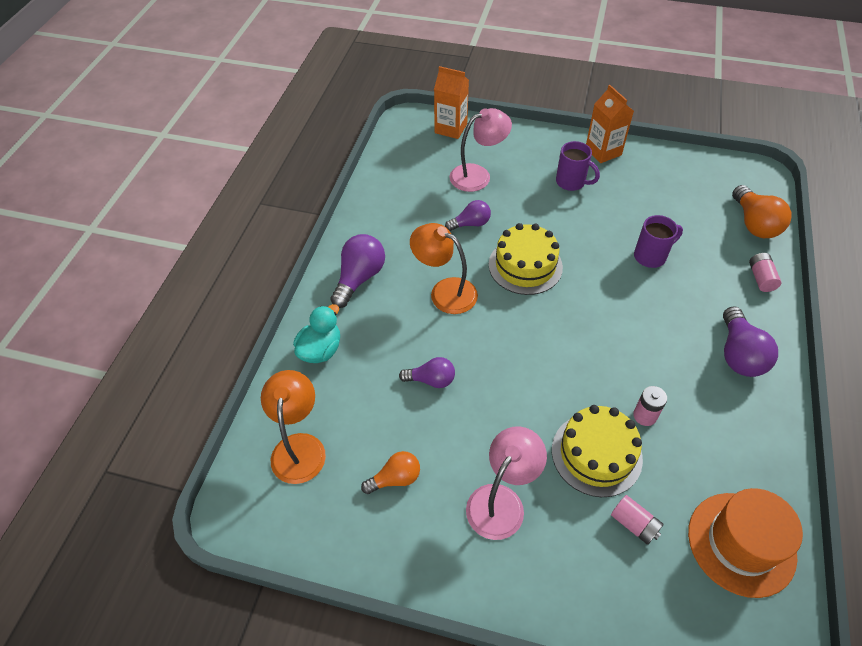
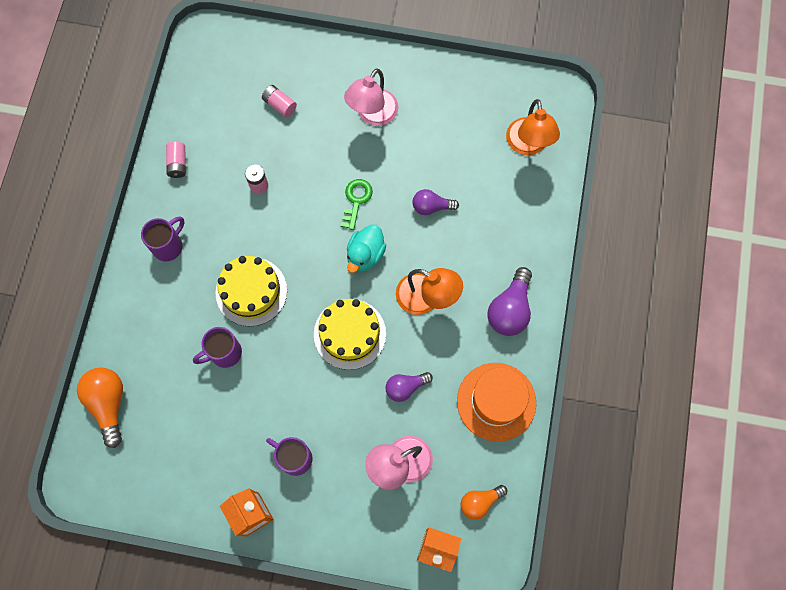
camera: 175 degrees right, 20 degrees up
(320, 350) = (530, 229): turquoise duck -> turquoise duck (365, 255)
(395, 478) = (451, 126): orange light bulb -> orange light bulb (480, 502)
(522, 392) = (356, 200): none -> green key
(596, 454) = (300, 152): yellow cake -> yellow cake (251, 291)
(738, 354) = (168, 246): purple light bulb -> purple mug
(741, 543) = (208, 97): orange hat -> orange hat (496, 401)
(761, 278) = (124, 331): pink battery -> pink battery (178, 164)

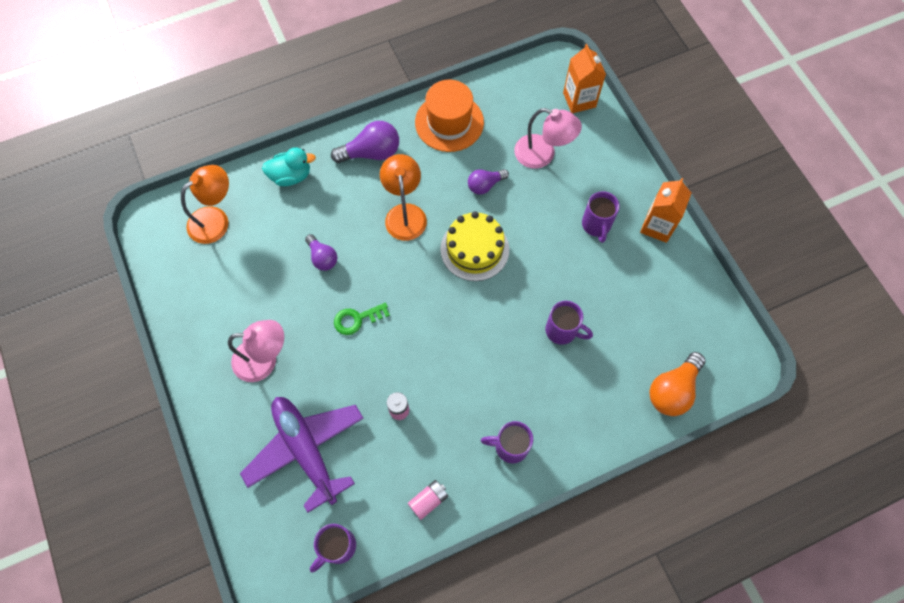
camera: 125 degrees left, 5 degrees down
(196, 86) = (337, 547): none -> purple mug
(251, 291) = (497, 347): yellow cake -> none
(280, 105) = (306, 450): pink battery -> purple plane
(365, 255) = (400, 280): turquoise duck -> turquoise duck (291, 176)
(405, 387) = (485, 185): purple light bulb -> purple light bulb turned 120 degrees clockwise
(480, 502) = (527, 93): orange light bulb -> none

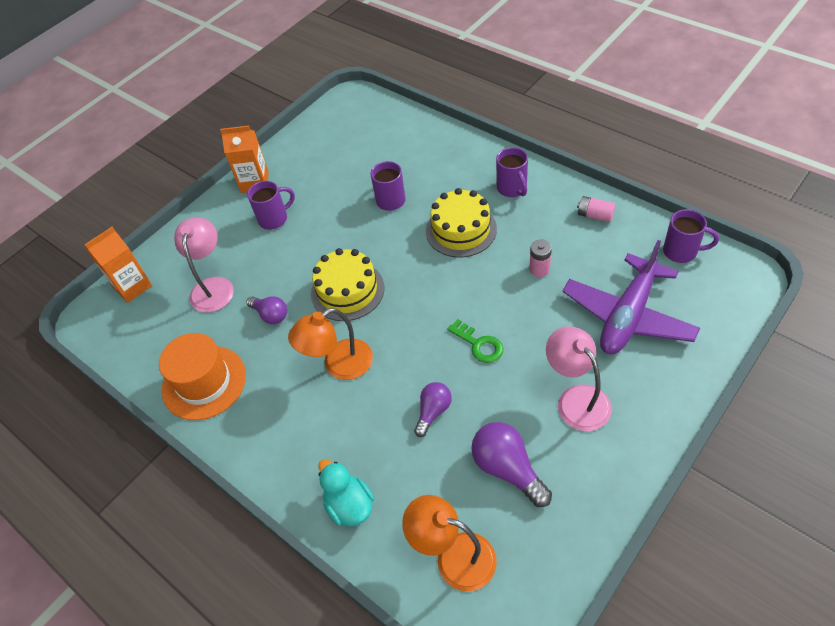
camera: 110 degrees left, 15 degrees down
(371, 153) = (277, 437): purple light bulb -> purple light bulb (507, 469)
(486, 371) = (461, 230): none -> yellow cake
(672, 390) = (398, 124): orange light bulb -> none

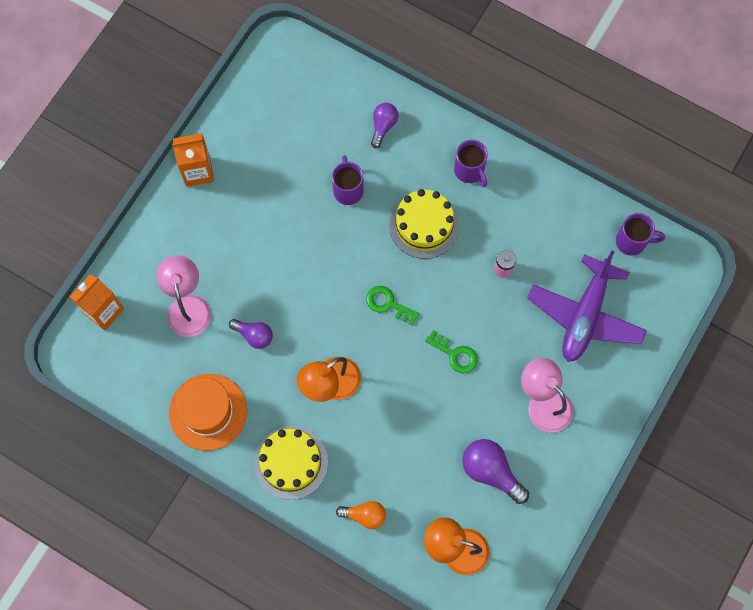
camera: 15 degrees left, 20 degrees up
(274, 219) = (230, 219): purple mug -> none
(347, 290) = (323, 303): yellow cake -> yellow cake (291, 462)
(349, 505) = (364, 515): turquoise duck -> orange light bulb
(413, 294) = (388, 304): none -> green key
(433, 412) = (422, 424): purple light bulb -> purple light bulb (383, 126)
(595, 215) = (552, 202): pink battery -> none

